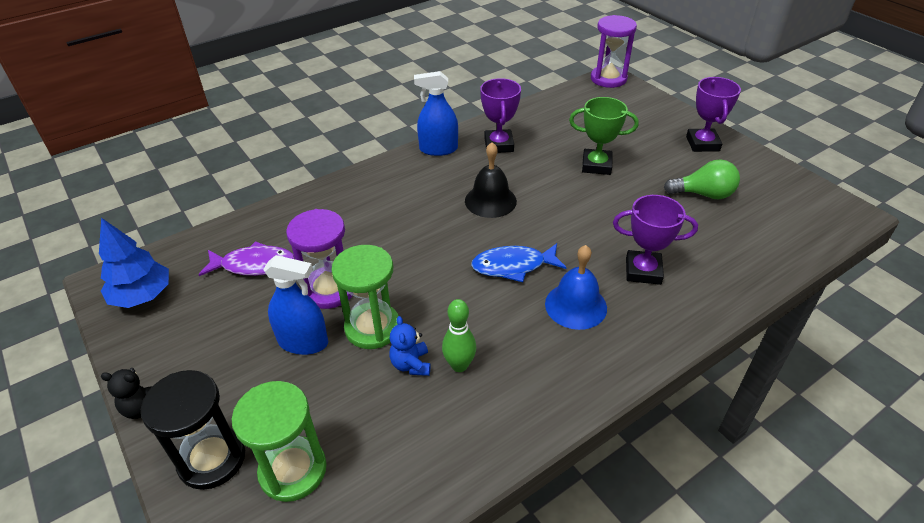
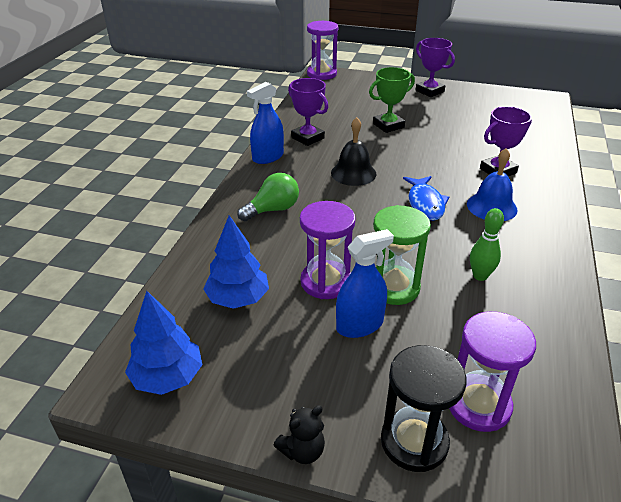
camera: 40 degrees left, 5 degrees down
(254, 265) = (238, 299): purple fish -> blue tree
(293, 470) = (478, 405): green hourglass -> purple hourglass
(411, 364) = (451, 293): blue teddy bear -> none
(513, 266) = (425, 204): blue fish -> blue fish turned 45 degrees counterclockwise
(703, 194) = (469, 117): green light bulb -> green light bulb (272, 210)

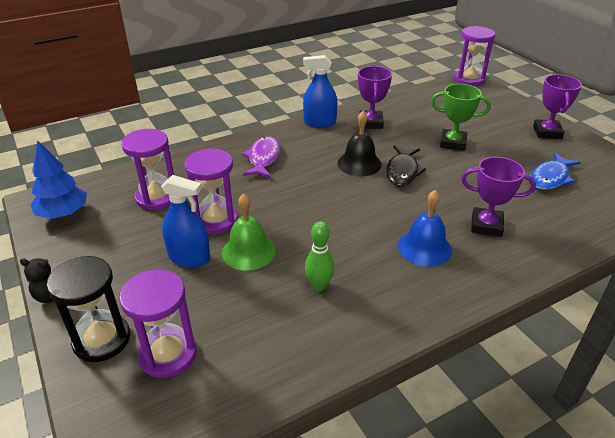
camera: 45 degrees right, 0 degrees up
(238, 299) = (157, 197): blue tree -> purple hourglass
(272, 210) = (263, 158): green light bulb -> purple fish
(392, 163) = (402, 171): none -> black fish
(394, 287) = (248, 251): green hourglass -> green bell
(425, 204) = (373, 214): blue fish -> blue fish (550, 178)

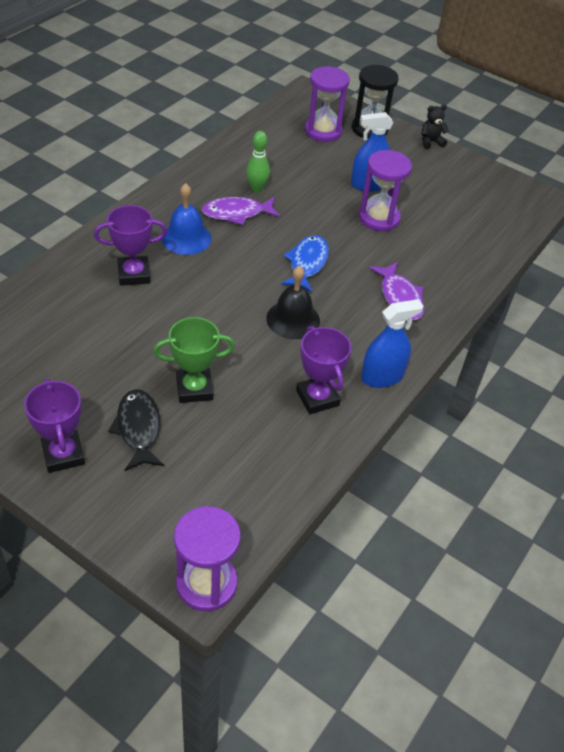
camera: 150 degrees right, 10 degrees up
(63, 214) = (504, 192): blue tree -> none
(157, 197) = (451, 225): purple hourglass -> none
(248, 251) = (329, 200): green bell -> none
(359, 261) = (236, 213): none -> purple fish
(402, 171) = (239, 321): black fish -> black fish (138, 429)
(550, 178) = (65, 359): blue fish -> blue fish (307, 263)

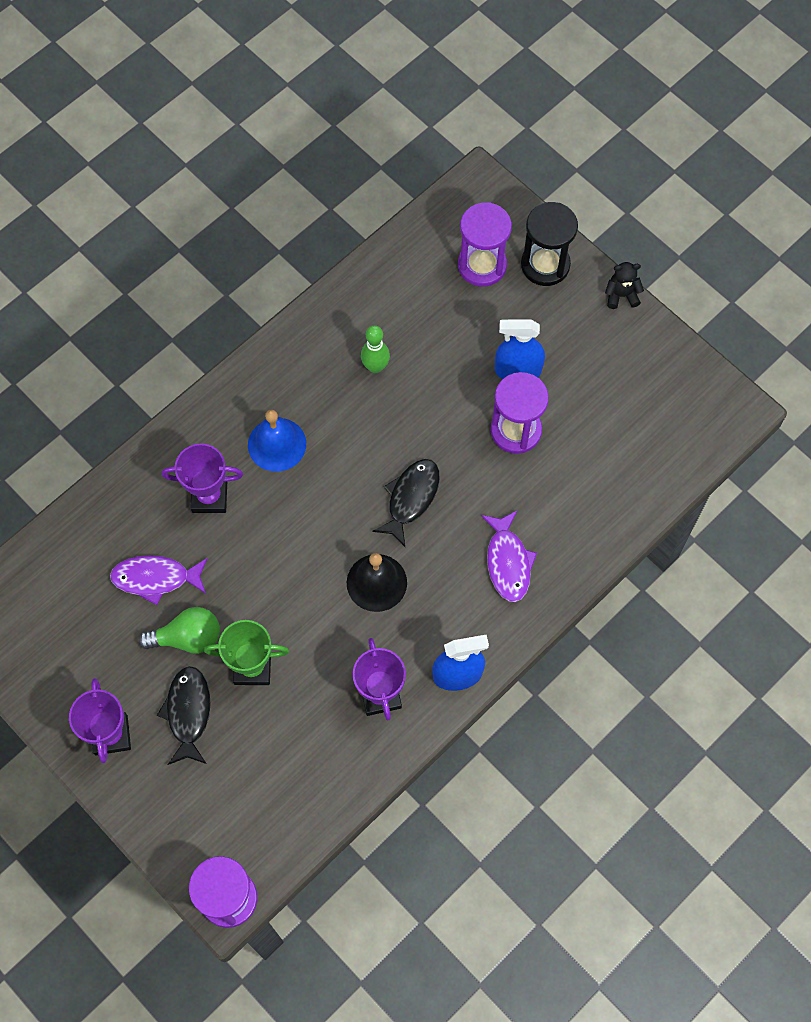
camera: 15 degrees right, 20 degrees up
(129, 372) = (188, 638): none -> green light bulb
(236, 213) = (343, 408): purple fish -> purple fish (156, 578)
(307, 263) = (411, 498): blue fish -> black fish

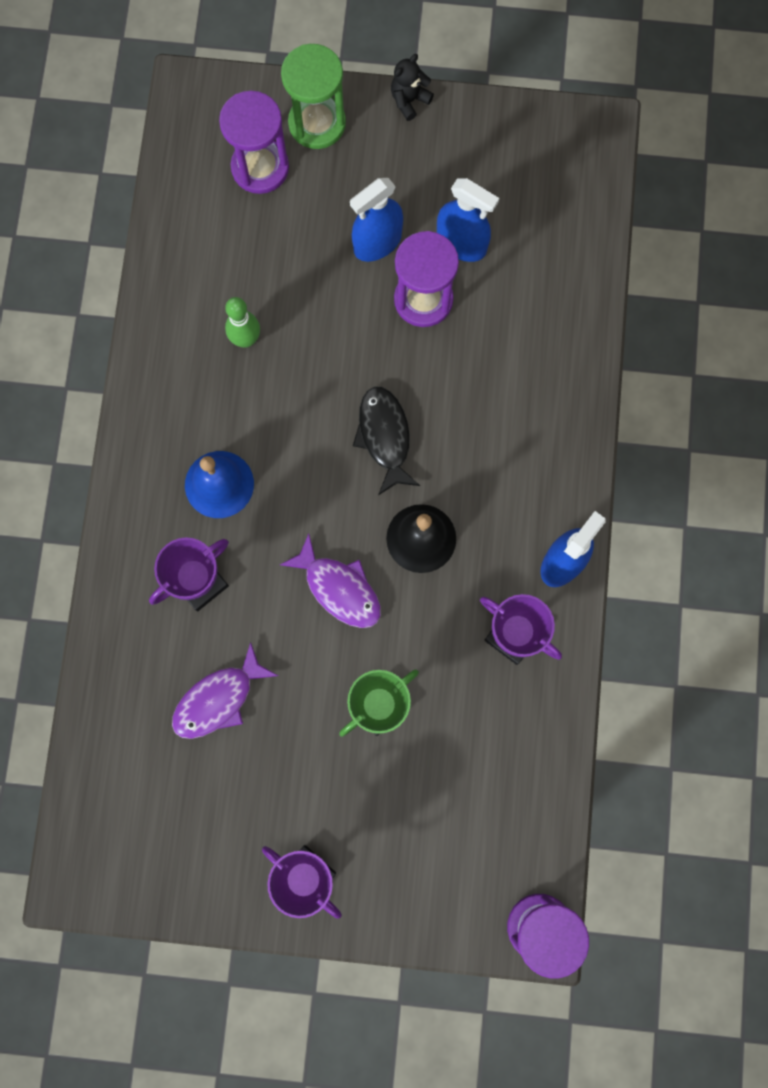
camera: 40 degrees left, 10 degrees up
(188, 638) = (297, 729): green light bulb -> none
(188, 713) = (358, 795): black fish -> none
(508, 562) = (519, 426): purple fish -> purple fish (339, 588)
(545, 265) = (317, 123): black hourglass -> green hourglass
(574, 414) = (461, 243): none -> blue spray bottle

